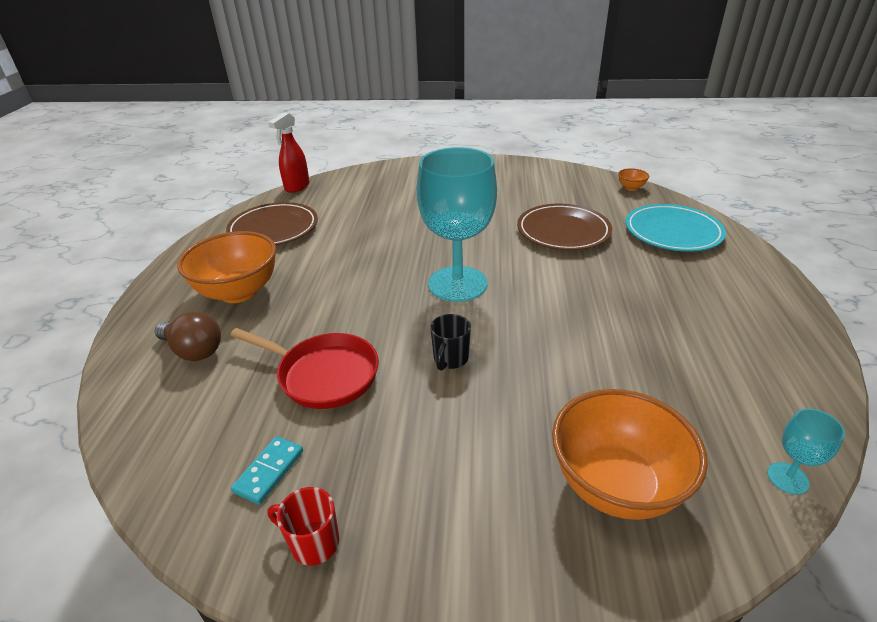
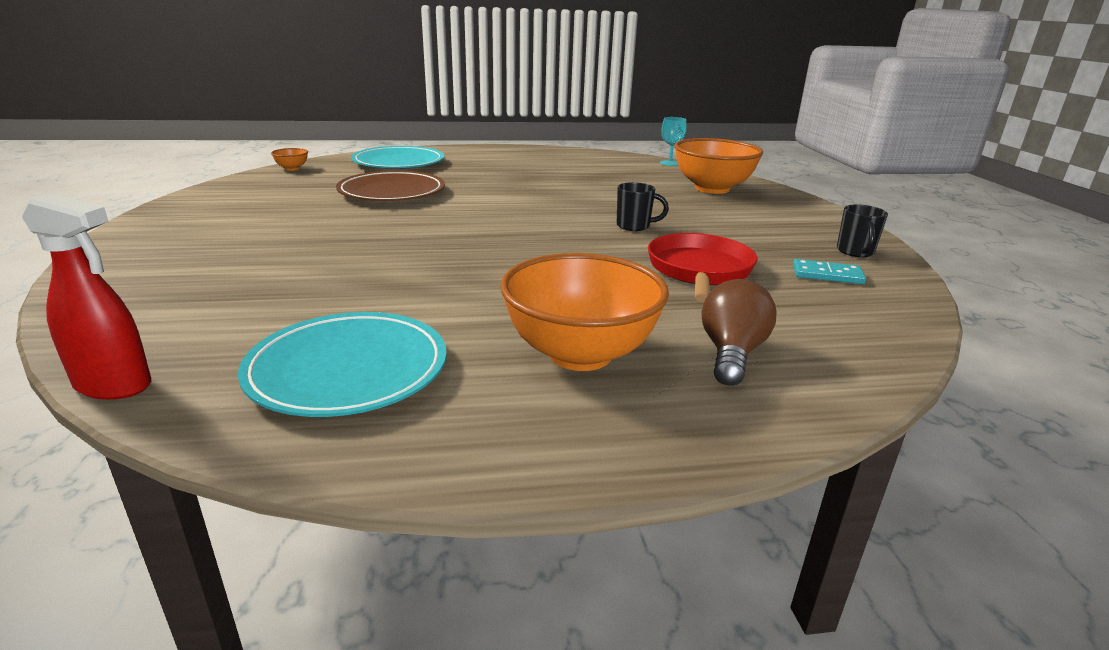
camera: 105 degrees left, 10 degrees down
(274, 229) = (348, 370): brown plate -> turquoise plate
(313, 543) = (855, 252): red mug -> black mug
(457, 284) = (510, 228): turquoise goblet -> none

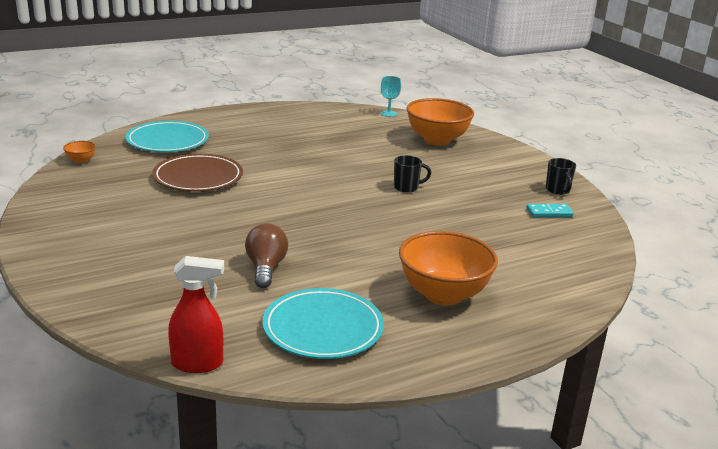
camera: 20 degrees left, 0 degrees up
(699, 271) = (472, 221): red pan -> none
(731, 353) = (523, 279): brown light bulb -> brown light bulb (266, 268)

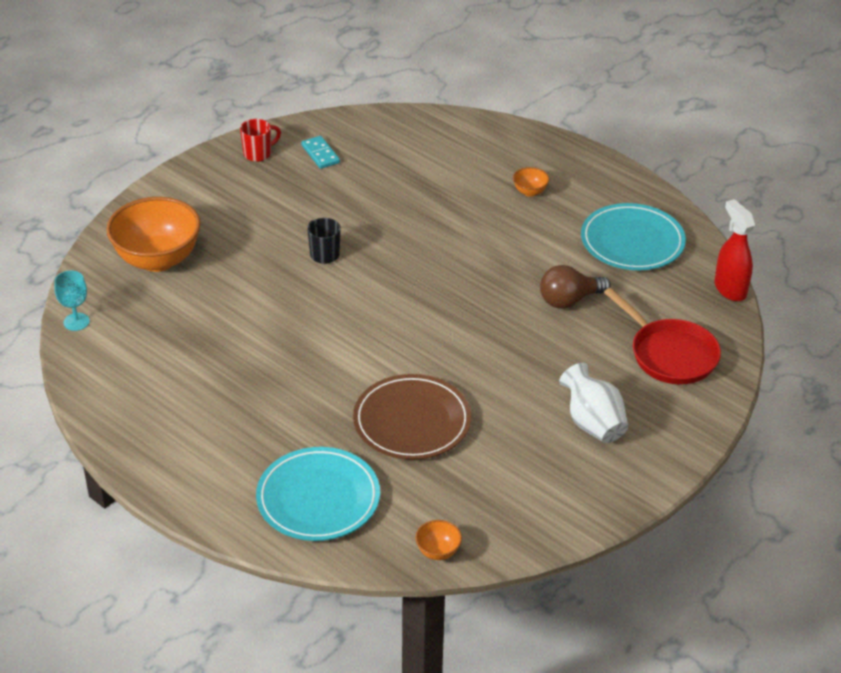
camera: 110 degrees left, 15 degrees up
(115, 236) = (592, 423): none -> white vase
(147, 294) = (670, 354): none -> red pan
(443, 294) = (530, 192): orange bowl -> orange bowl, size x0.42
(558, 190) = (258, 154): black mug -> red mug

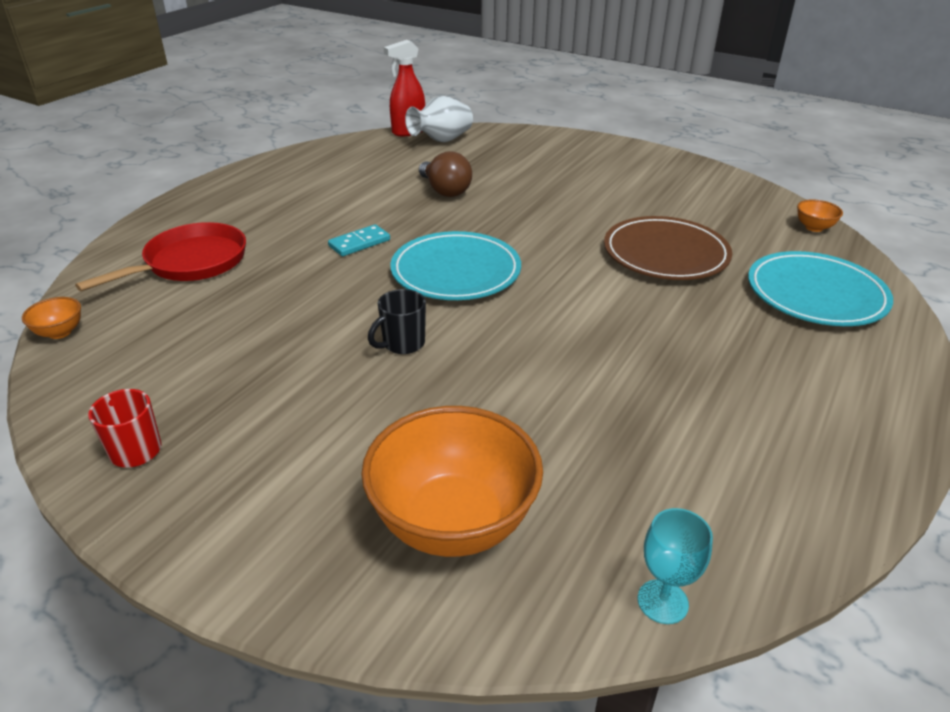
camera: 100 degrees left, 5 degrees down
(320, 154) = (152, 380): turquoise domino -> turquoise domino (359, 243)
(530, 192) = (263, 218): orange bowl -> orange bowl (60, 332)
(592, 423) = (606, 175): white vase -> white vase (441, 140)
(632, 242) = (347, 168): turquoise plate -> turquoise plate (456, 271)
(670, 354) = (502, 150): red pan -> red pan (191, 263)

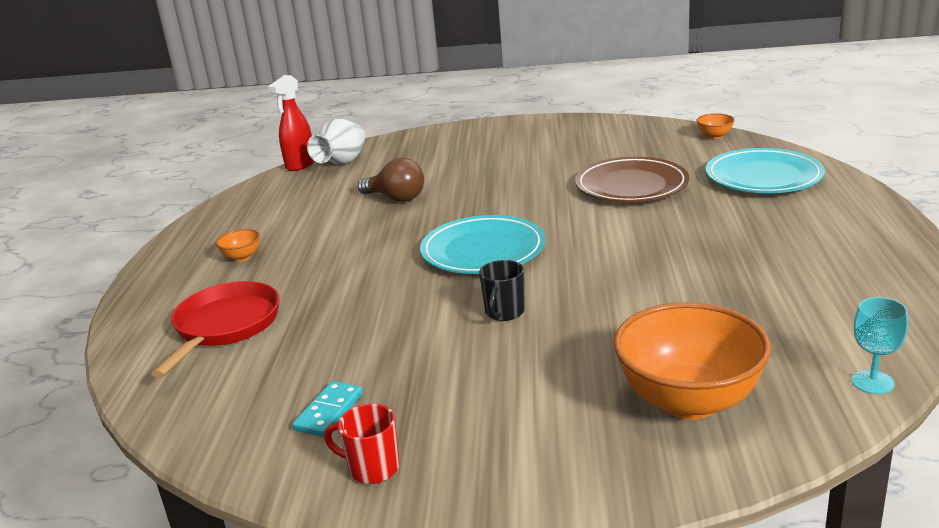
camera: 25 degrees left, 10 degrees down
(60, 332) = (166, 423): orange bowl -> orange bowl (242, 257)
(359, 243) = (370, 259): turquoise domino -> turquoise domino (329, 412)

